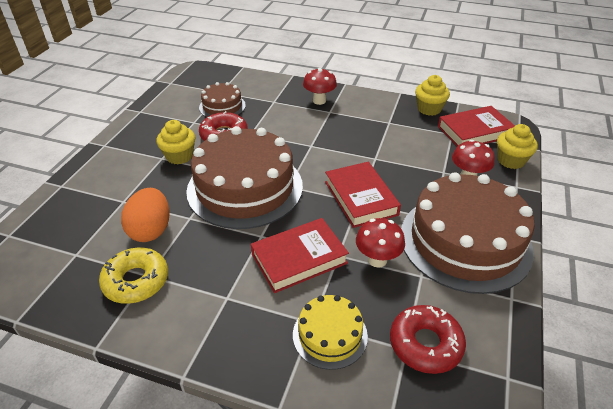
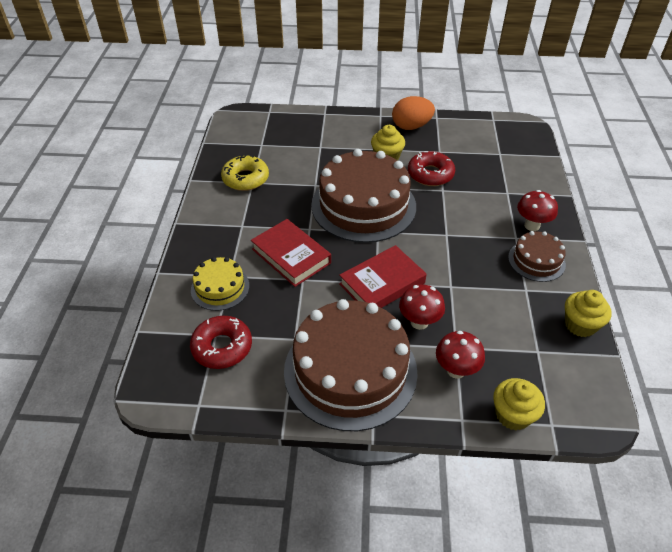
camera: 75 degrees right, 5 degrees up
(151, 230) = (295, 170): orange egg -> orange egg (411, 126)
(222, 106) = (475, 161): brown cake -> brown cake (536, 260)
(377, 260) = (305, 306): red mushroom -> red mushroom (419, 322)
(474, 132) = (556, 375): red book -> none

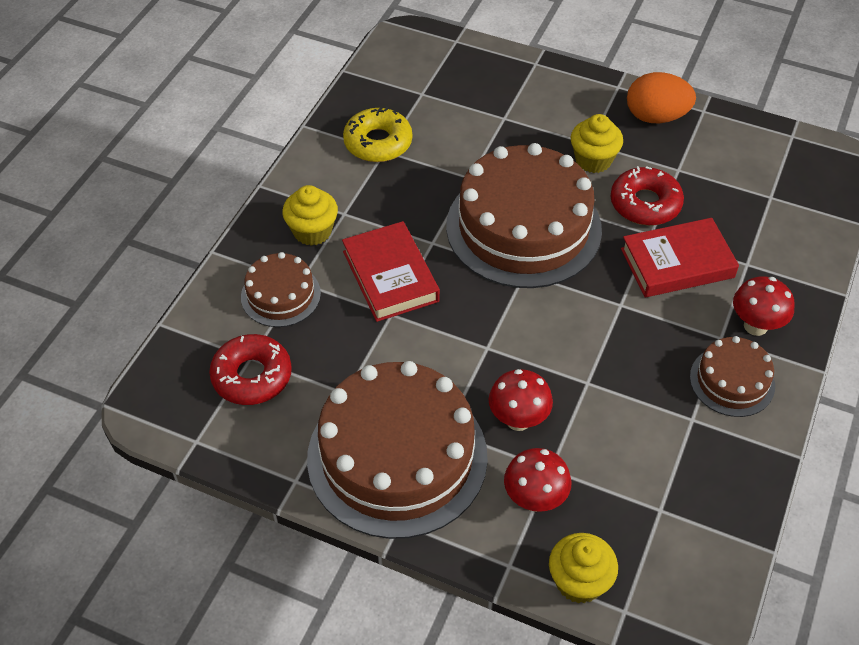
camera: 20 degrees right, 5 degrees up
(220, 288) = (280, 295): yellow cake -> brown cake
(382, 283) = (494, 350): red book -> red book (677, 263)
(580, 325) = (742, 492): yellow cupcake -> yellow cupcake (312, 231)

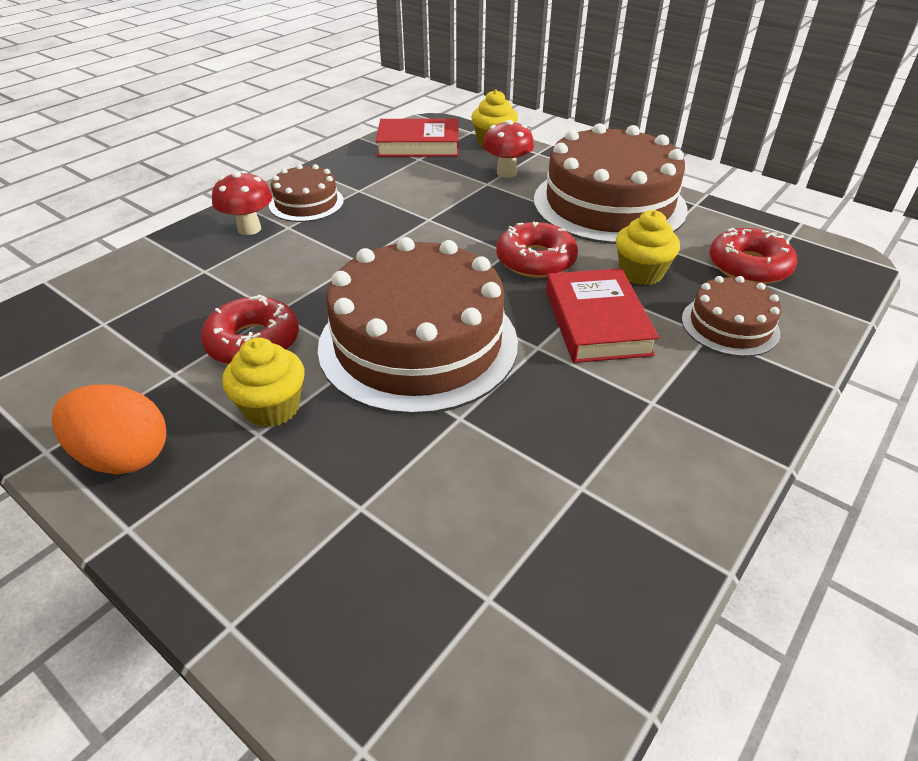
camera: 165 degrees left, 10 degrees down
(312, 231) = (696, 387): yellow cupcake -> yellow cupcake (641, 273)
(378, 143) = (590, 505): yellow donut -> none
(458, 341) = (535, 260): none -> red donut
(518, 420) = (500, 208): red mushroom -> none
(677, 263) = (273, 282): red book -> red book (418, 145)

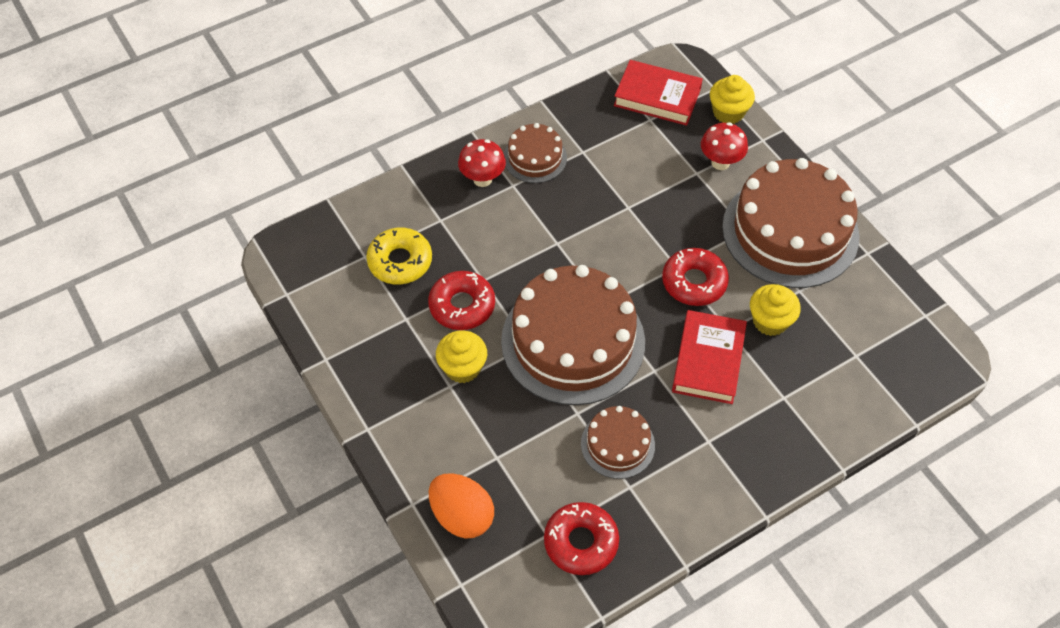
camera: 20 degrees right, 15 degrees up
(124, 456) = (370, 377): orange egg -> orange egg (462, 516)
(155, 318) = (400, 261): none -> yellow donut
(730, 325) = (805, 394): brown cake -> brown cake (617, 444)
(748, 266) = (862, 340): red donut -> red donut (581, 542)

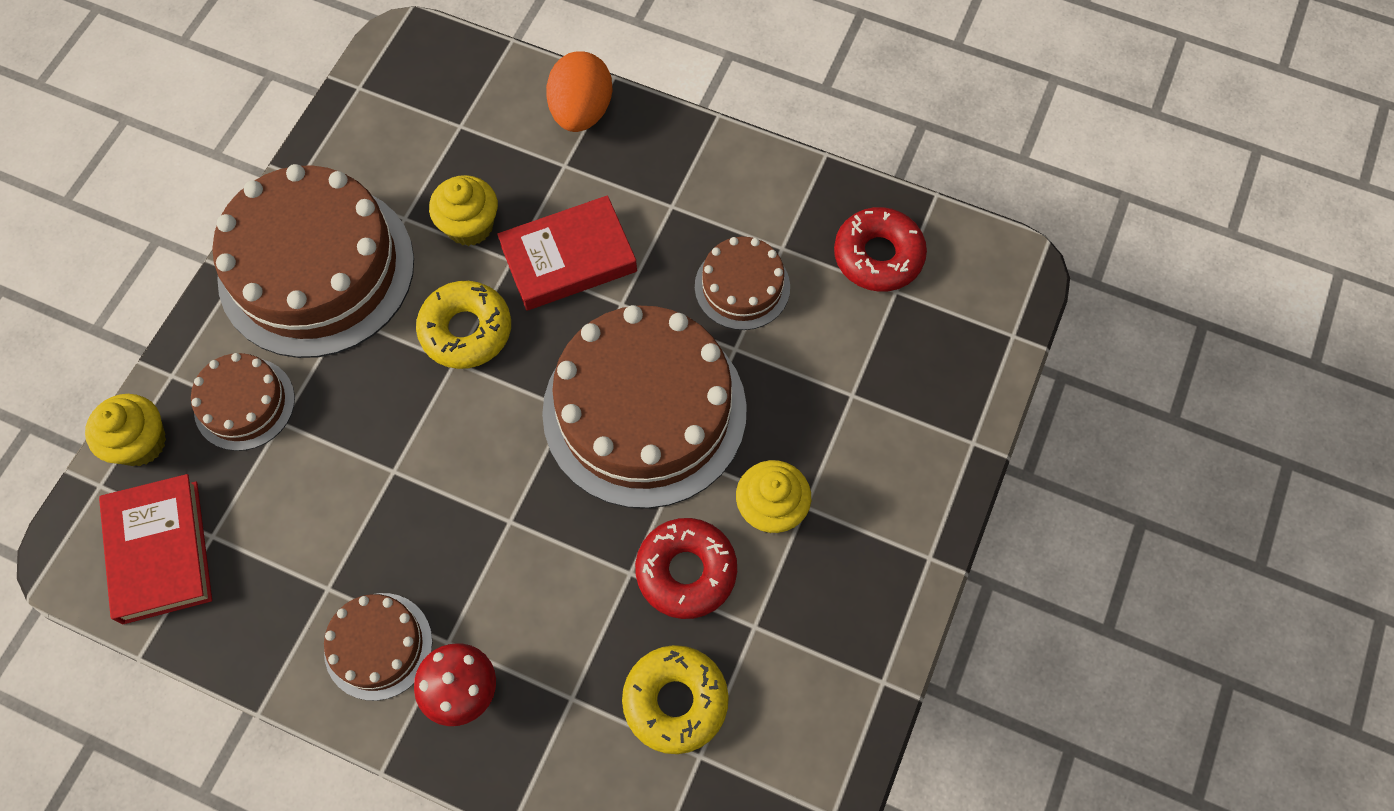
camera: 125 degrees left, 10 degrees up
(462, 516) = (944, 384): orange egg -> orange egg (581, 111)
(694, 282) = (466, 330): red donut -> yellow donut
(720, 162) = (244, 404): red mushroom -> brown cake

